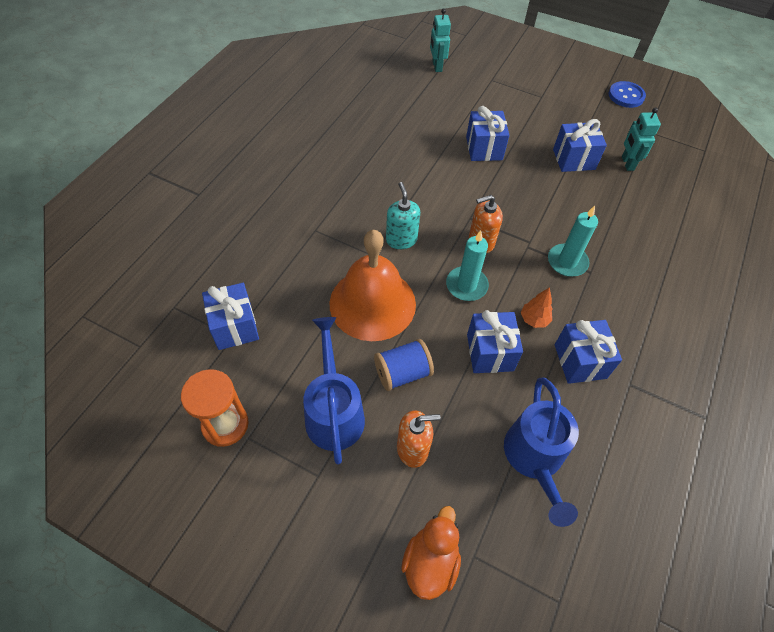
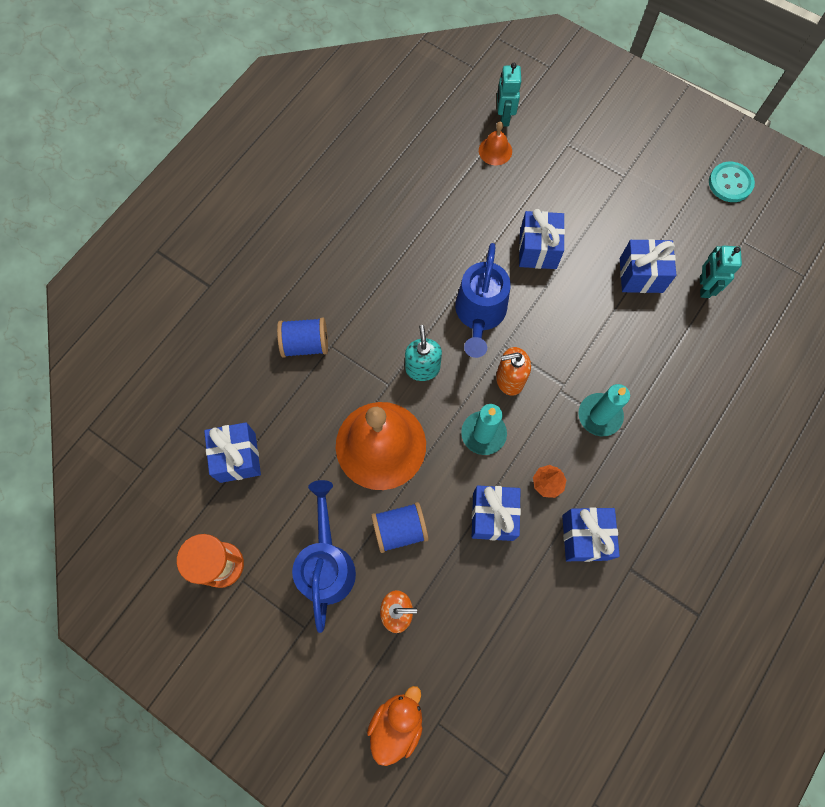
camera: 10 degrees right, 15 degrees up
(291, 230) = (305, 344): none -> blue spool
(434, 87) = (495, 150): none -> orange bell
(534, 459) = (514, 637): blue watering can -> blue watering can (479, 314)
(626, 96) = (730, 183): blue button -> turquoise button

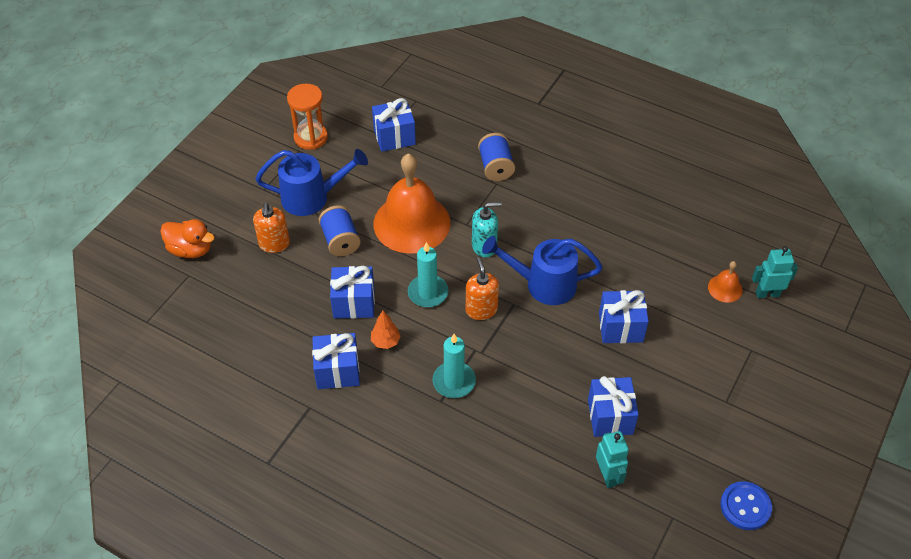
camera: 85 degrees right, 20 degrees down
(704, 287) = (608, 475): turquoise robot -> turquoise robot turned 75 degrees clockwise
(730, 183) = (745, 506): turquoise button -> blue button

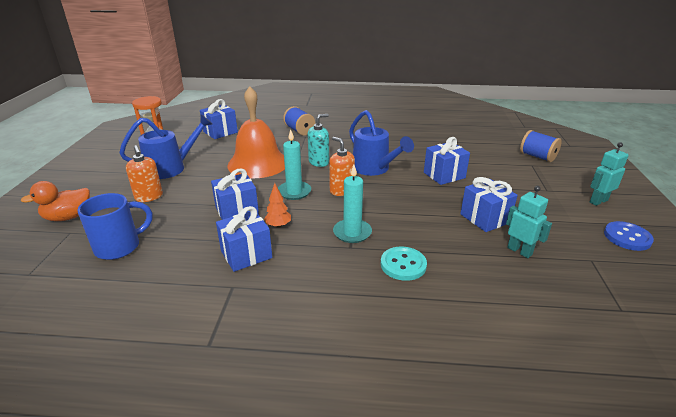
camera: 25 degrees left, 20 degrees down
(191, 250) = (68, 217): orange duck -> orange duck turned 150 degrees clockwise
(228, 314) = (119, 247): none -> blue mug
(340, 241) = (206, 183): blue spool -> blue spool (537, 156)
(477, 445) = (403, 265): none -> turquoise button
(543, 284) = (374, 169): blue watering can -> blue watering can turned 105 degrees counterclockwise
(725, 288) = (486, 145): orange bell -> none
(767, 293) = (511, 142): turquoise robot -> turquoise robot (598, 201)

